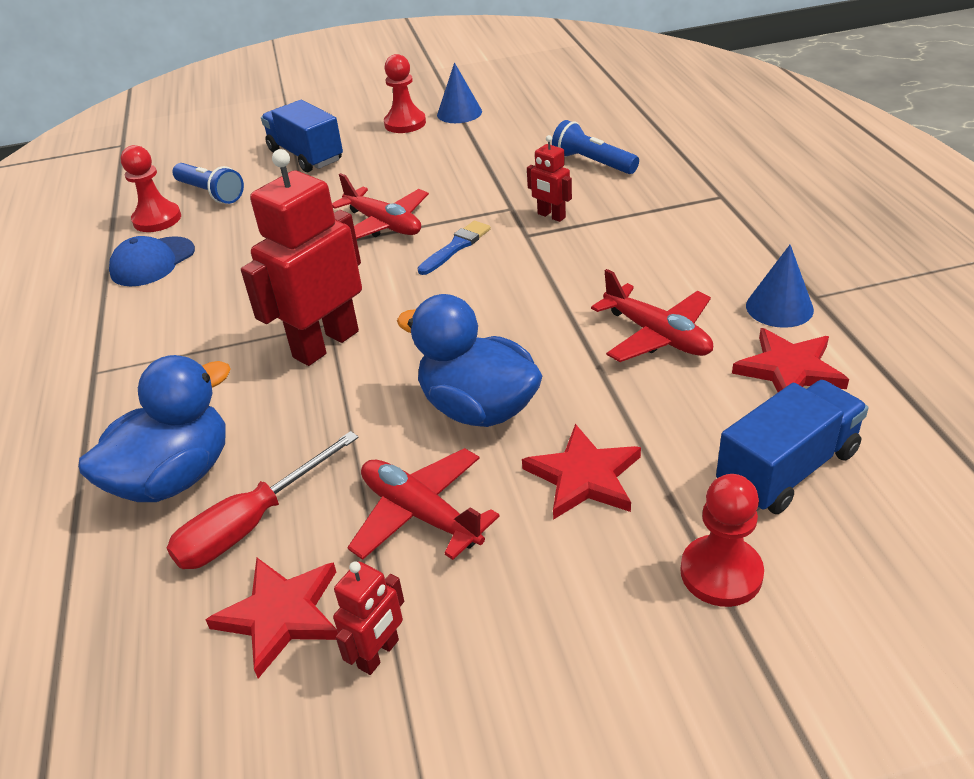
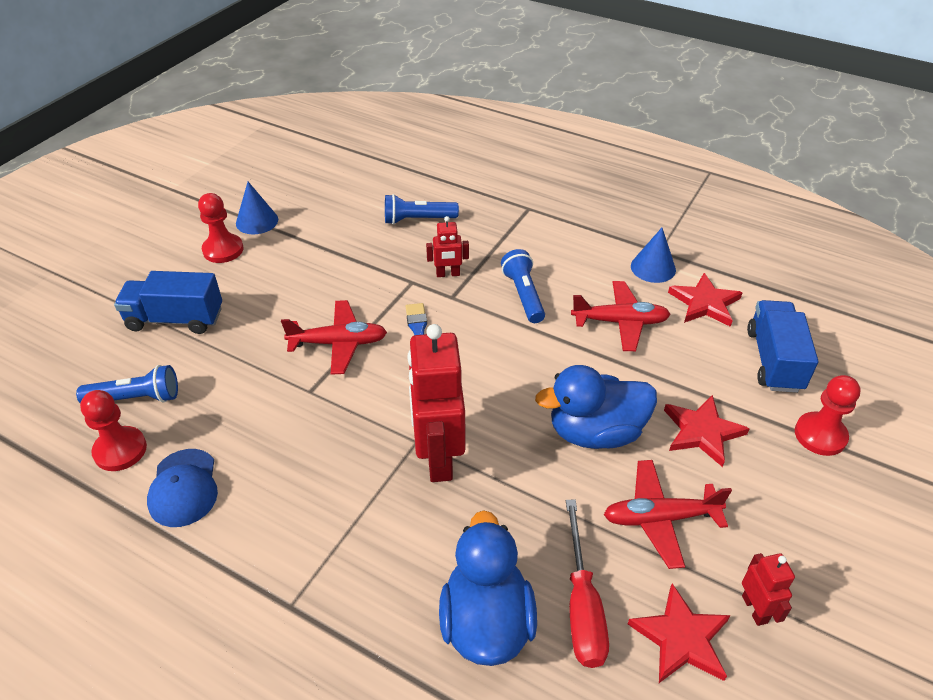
camera: 50 degrees left, 5 degrees up
(595, 264) = (523, 295): none -> blue flashlight

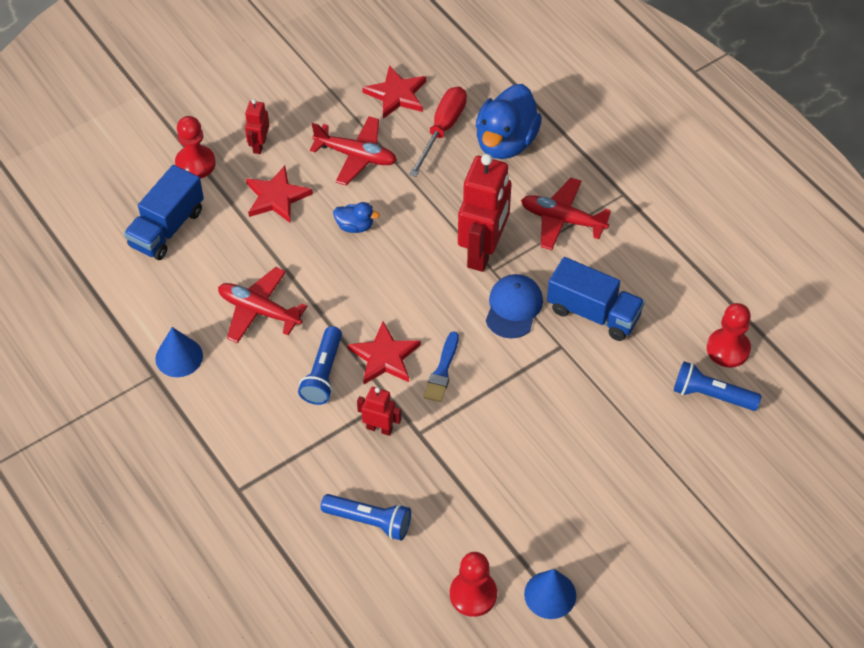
camera: 155 degrees left, 10 degrees up
(175, 319) = (665, 475): blue truck -> blue truck (593, 313)
(184, 488) = (681, 298): blue cap -> blue cap (513, 308)
(223, 250) = (599, 559): red pawn -> red pawn (473, 594)
(338, 343) = (519, 385): red plane -> red plane (562, 220)
(595, 432) = (355, 226): blue duck -> blue duck, size x0.47
(705, 303) = (169, 300): red star -> red star (384, 357)
(755, 609) = (341, 91): red robot -> red robot (259, 145)

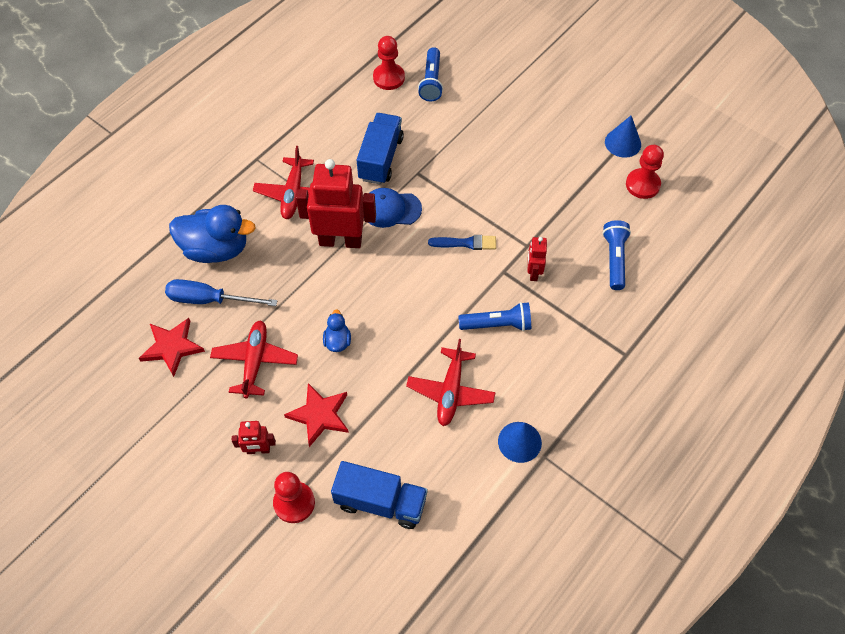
camera: 105 degrees left, 5 degrees up
(384, 357) = (466, 285): red star -> none
(442, 129) = (209, 300): red screwdriver -> blue screwdriver

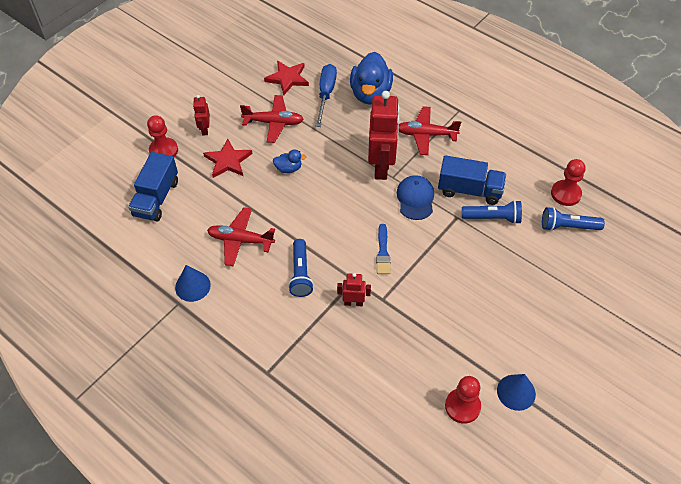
camera: 90 degrees right, 5 degrees down
(614, 259) = (370, 372): blue flashlight -> blue flashlight (493, 218)

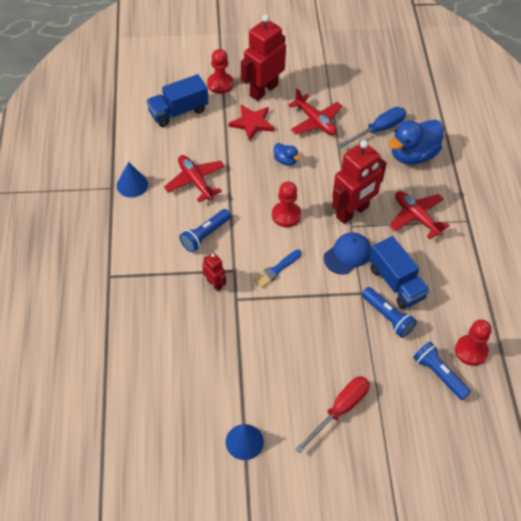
camera: 45 degrees right, 0 degrees up
(205, 129) = (263, 90): red robot -> red robot, size x2.09
(287, 78) = (365, 98): red star -> none
(462, 406) = (197, 414): red pawn -> red pawn (286, 215)
(544, 308) = (340, 410): none -> red screwdriver

